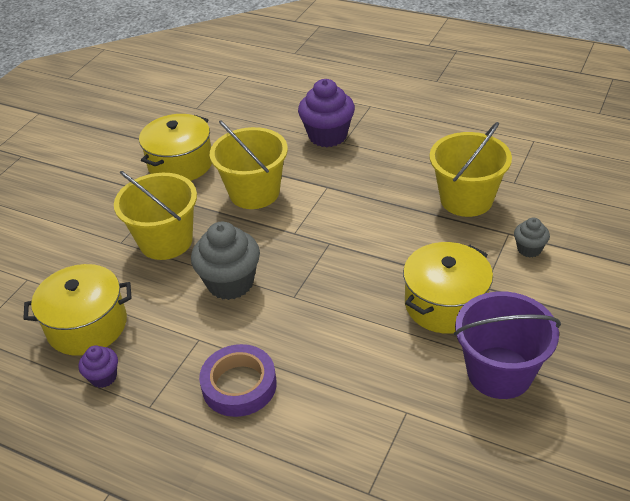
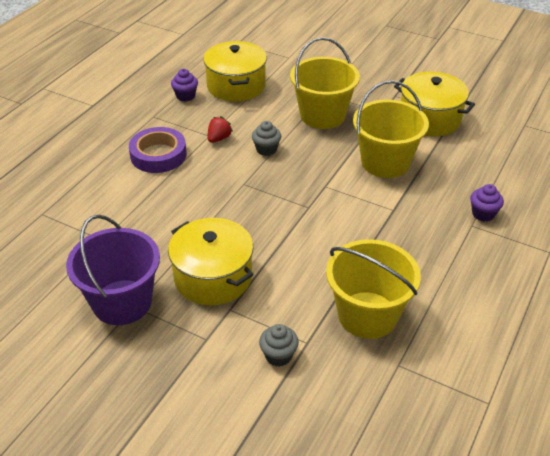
camera: 90 degrees right, 0 degrees up
(206, 328) = (219, 138): none -> red strawberry
(230, 283) = (266, 149): grey cupcake -> grey cupcake, size x0.52
(327, 136) = (483, 214): purple cupcake -> purple cupcake, size x0.52

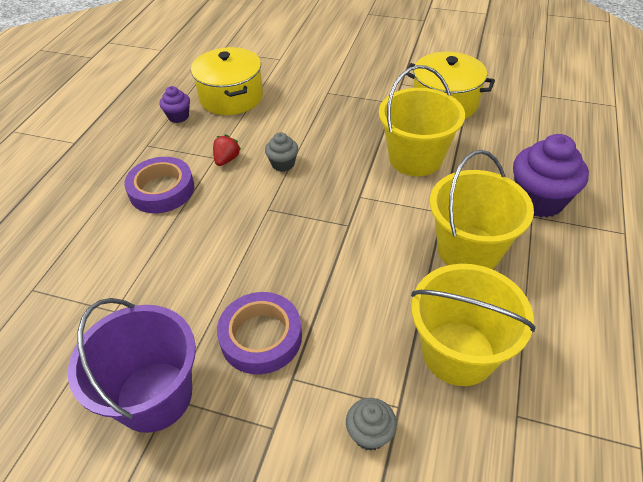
camera: 10 degrees left, 5 degrees up
(213, 277) = (261, 337): yellow pot -> purple tape
(322, 115) = (333, 116): yellow bucket -> yellow bucket (469, 250)
(483, 214) = (539, 200): purple cupcake -> purple cupcake, size x1.92

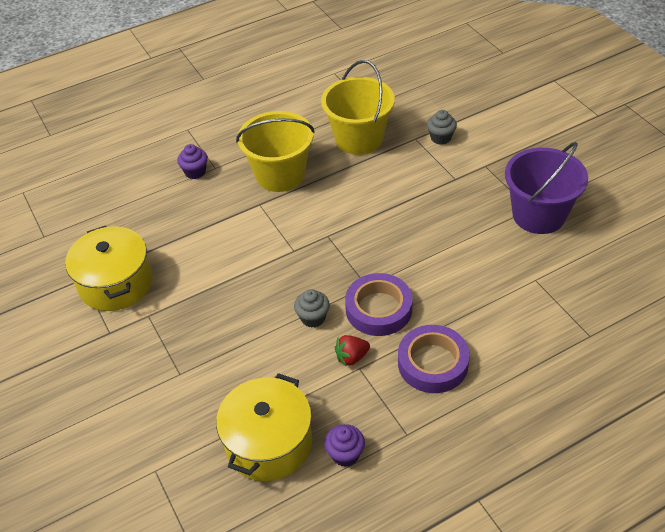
camera: 135 degrees left, 0 degrees up
(261, 337) = (453, 207): purple tape -> purple tape (378, 309)
(415, 158) = (215, 251): yellow bucket -> none
(539, 200) = (195, 172): purple cupcake -> purple cupcake, size x0.52

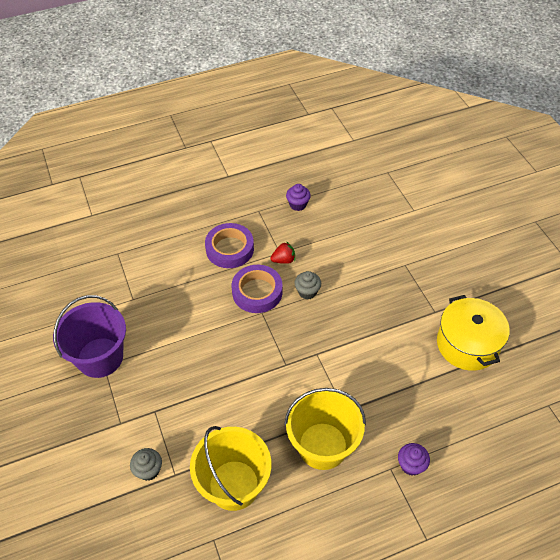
camera: 175 degrees left, 5 degrees up
(269, 443) = (344, 216): yellow pot -> none

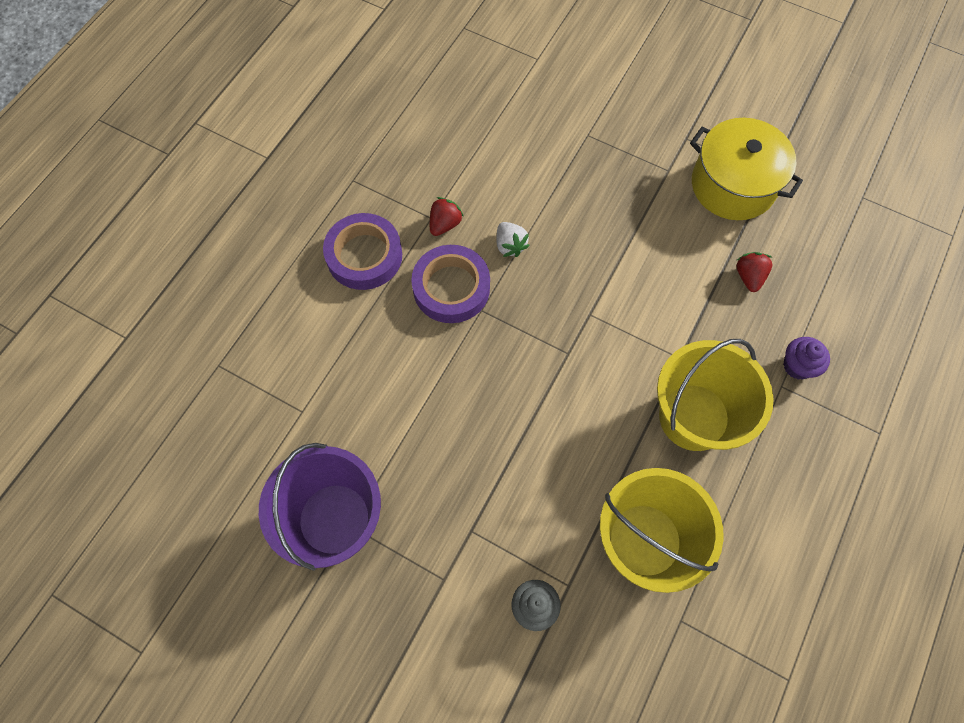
camera: 40 degrees left, 15 degrees up
(298, 205) = (395, 139): purple cupcake -> none
(307, 292) = (510, 245): grey cupcake -> white strawberry
(428, 398) = (749, 277): none -> red strawberry

